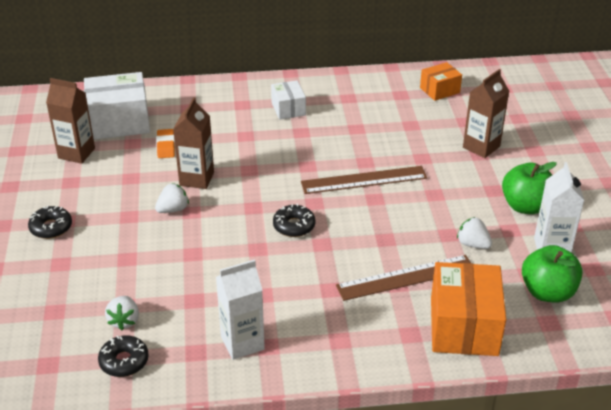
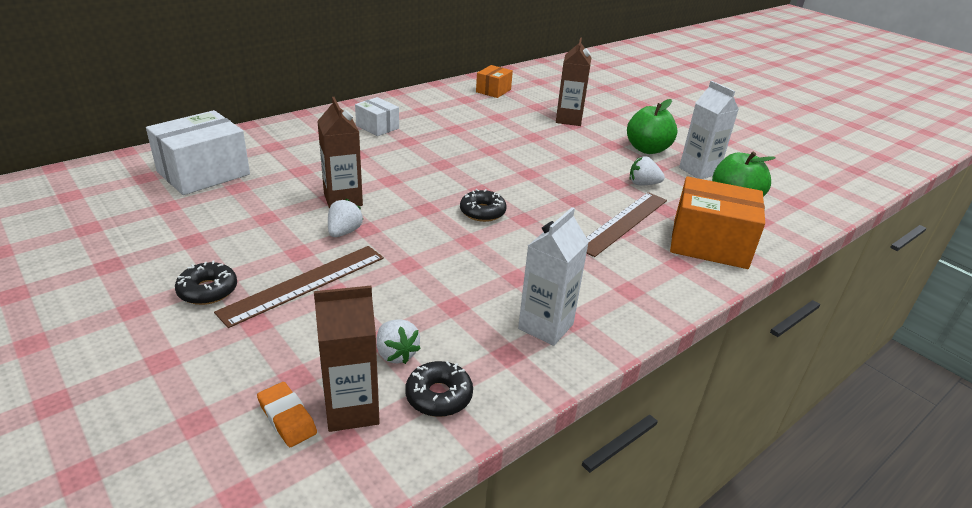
camera: 35 degrees left, 5 degrees down
(76, 153) = (175, 211): brown carton -> brown carton (352, 409)
(166, 146) = (280, 181): orange eraser -> orange eraser (287, 418)
(364, 180) = (504, 162): brown ruler -> brown ruler (304, 284)
(464, 326) = (709, 243): orange box -> orange box turned 45 degrees counterclockwise

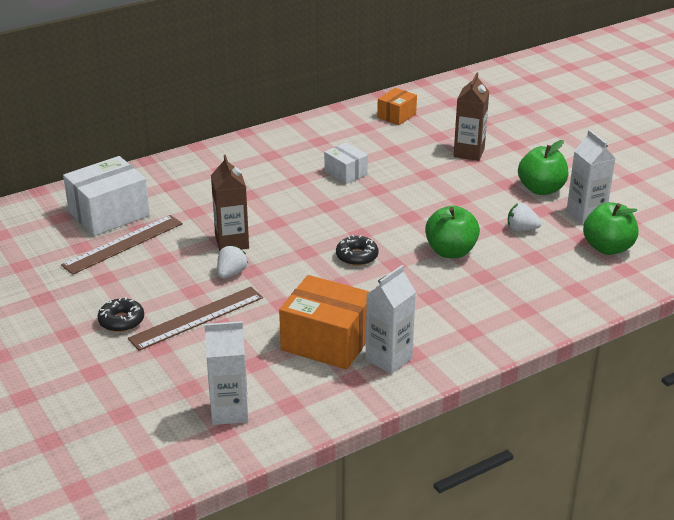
camera: 10 degrees right, 0 degrees up
(287, 418) = (183, 414): orange eraser -> none
(352, 409) = (229, 411): brown carton -> white carton
(377, 127) = (269, 163): white box -> white box (345, 173)
(396, 354) = (265, 375): white strawberry -> none
(439, 396) = (294, 406): black donut -> none
(580, 206) = (451, 251): none -> green apple
(623, 223) = (487, 269): brown ruler -> brown ruler (123, 244)
(709, 243) = (562, 291): orange box -> orange box (327, 341)

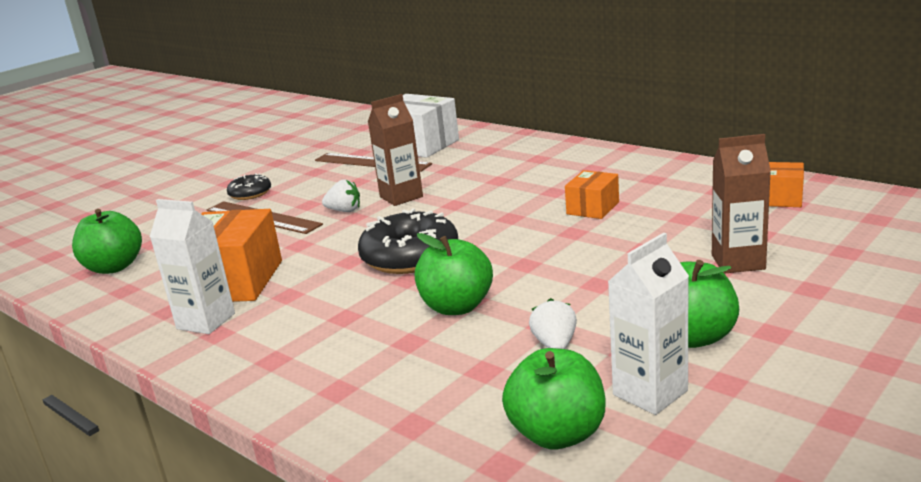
camera: 75 degrees right, 10 degrees down
(229, 411) = (114, 267): white carton -> green apple
(345, 173) = (593, 208): white box -> orange box
(357, 256) = (410, 256): black donut -> black donut, size x1.85

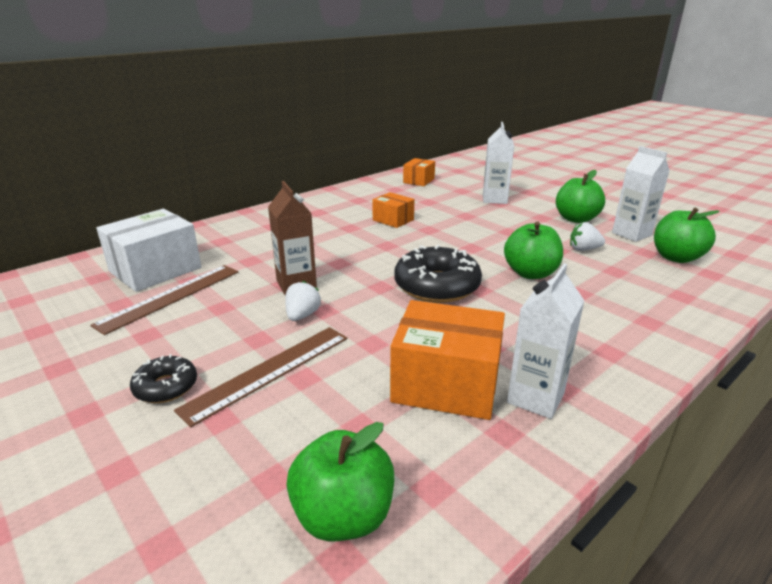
camera: 85 degrees left, 5 degrees up
(738, 262) = (494, 199): brown carton -> white carton

